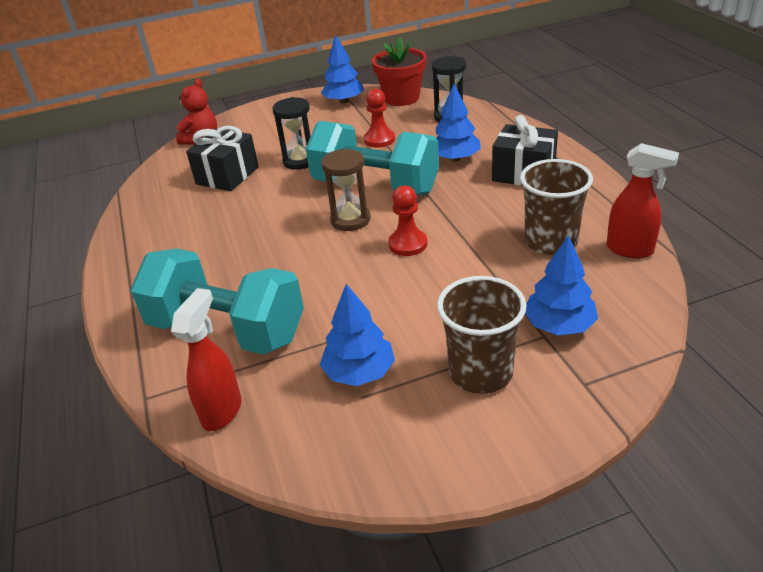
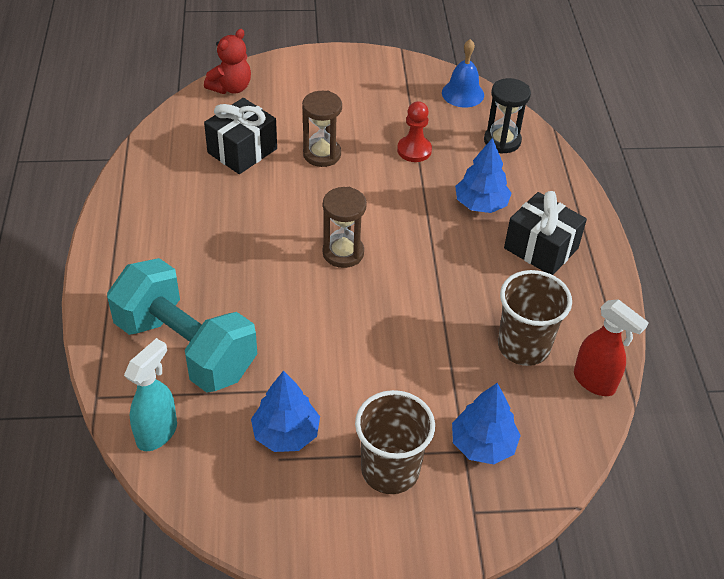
camera: 10 degrees right, 10 degrees up
(222, 411) = (157, 433): red spray bottle -> turquoise spray bottle
(300, 161) = (322, 154): black hourglass -> brown hourglass
(344, 101) = (399, 78): blue tree -> none
(375, 186) = (384, 216): turquoise dumbbell -> none
(401, 98) = (462, 93): red flower pot -> blue bell
(408, 244) = (386, 302): red pawn -> none

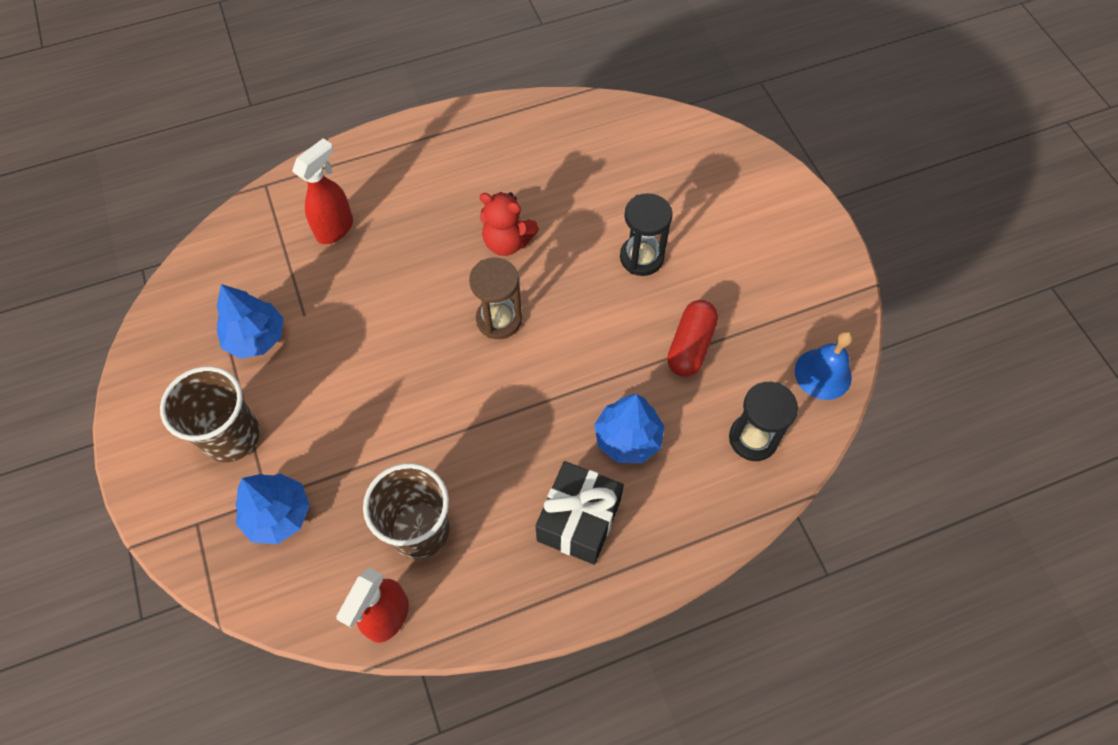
camera: 75 degrees right, 15 degrees up
(157, 433) = (237, 240): turquoise spray bottle -> none
(186, 348) = (335, 228): turquoise dumbbell -> red spray bottle
(231, 87) = (710, 143): red teddy bear -> red teddy bear (507, 242)
(242, 151) = (614, 186): black gift -> none
(322, 154) = (641, 257): brown hourglass -> black hourglass
(414, 150) = (690, 346): red pawn -> red capsule

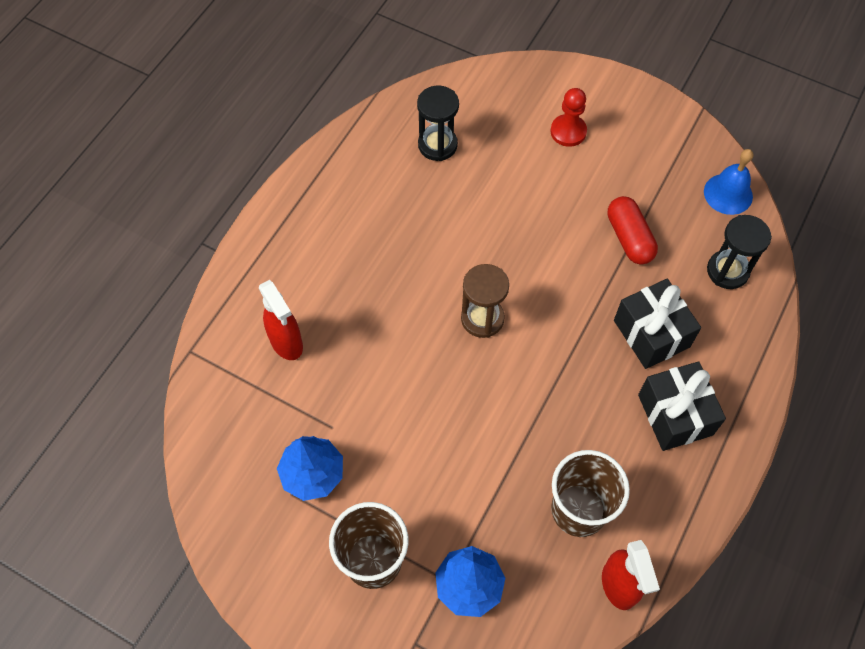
camera: 40 degrees left, 0 degrees up
(335, 228) = (287, 343): red spray bottle -> red spray bottle turned 150 degrees clockwise
(507, 242) = (430, 257): red teddy bear -> none
(627, 438) = (651, 334): blue tree -> black gift
(641, 257) = (536, 199): black hourglass -> black hourglass (437, 145)
(726, 222) = (568, 131): none -> red pawn

